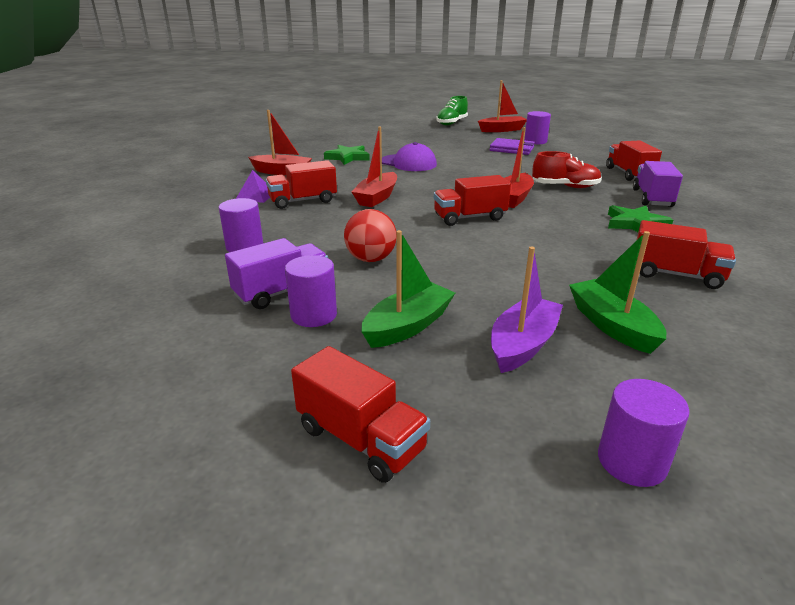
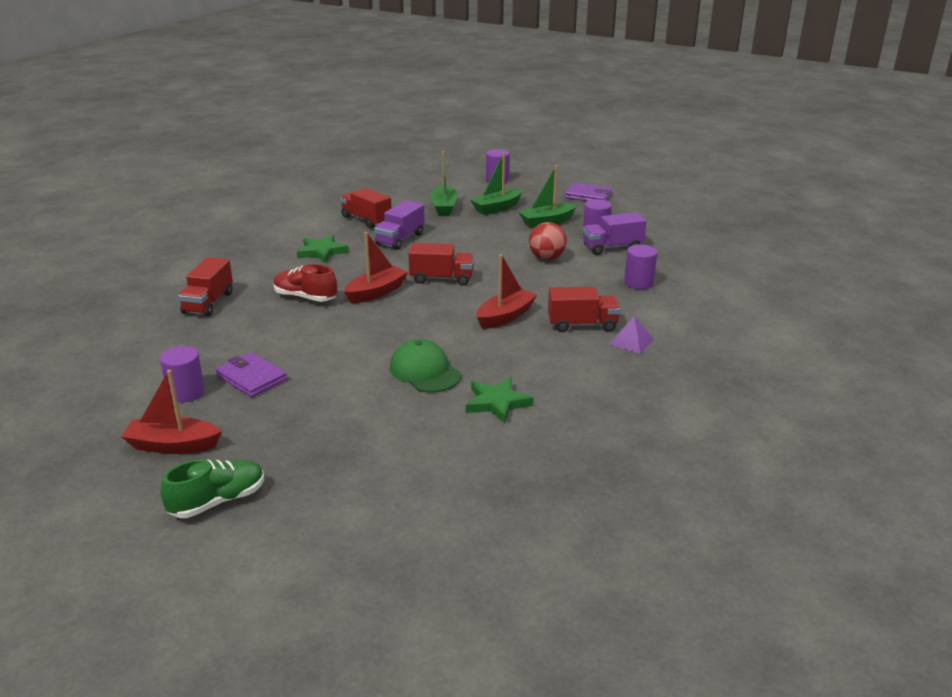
camera: 160 degrees left, 0 degrees up
(282, 172) = (598, 383): red boat -> none
(360, 439) = (588, 196): red truck -> purple wallet
(408, 163) = (425, 371): purple cap -> green cap
(523, 345) = (497, 208): purple boat -> green boat
(652, 198) = (256, 271): purple truck -> purple truck (400, 239)

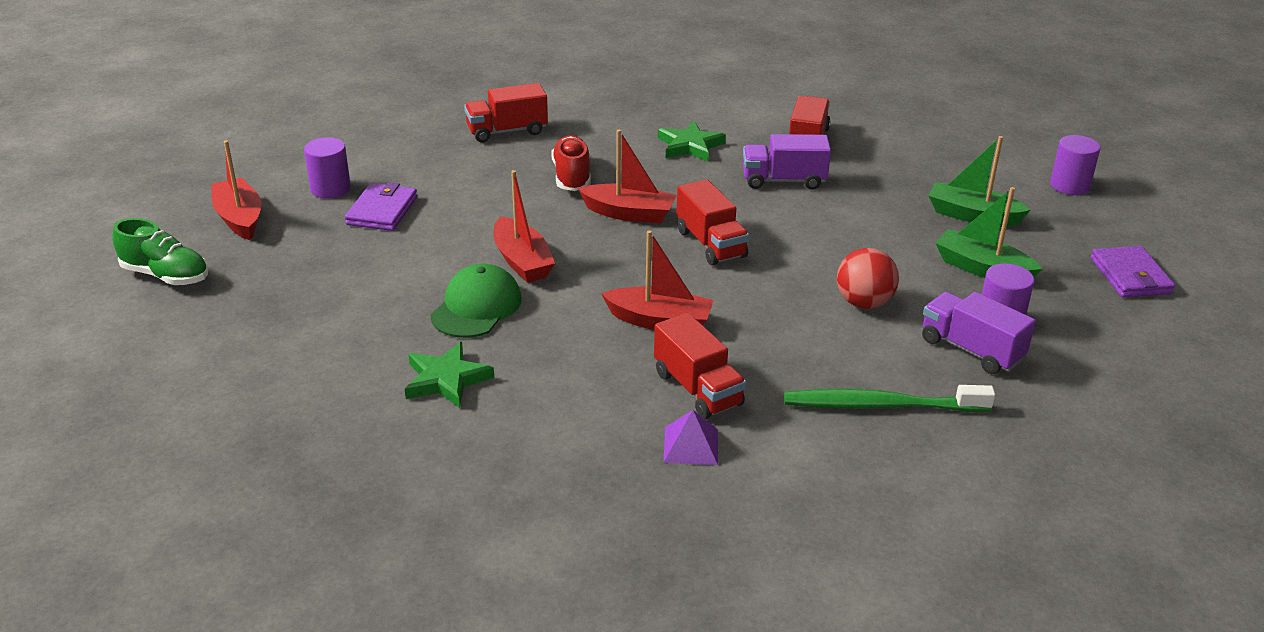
camera: 60 degrees right, 5 degrees up
(388, 342) = (522, 261): none -> red boat
(444, 207) = (917, 177): green boat -> none
(638, 283) = (881, 405): purple cylinder -> green toothbrush

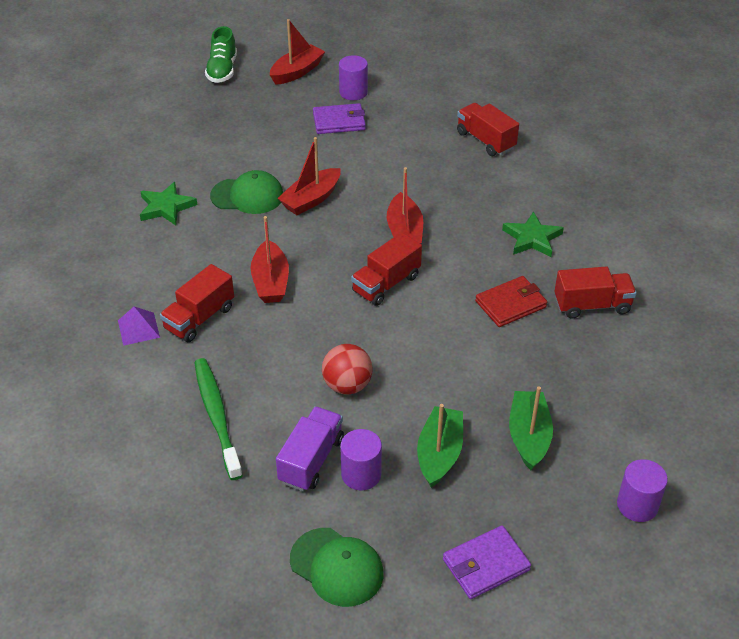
camera: 70 degrees right, 10 degrees up
(572, 177) = (439, 190): red shoe -> none
(783, 181) = (511, 304): purple truck -> red wallet
(1126, 363) = (337, 567): none -> green cap

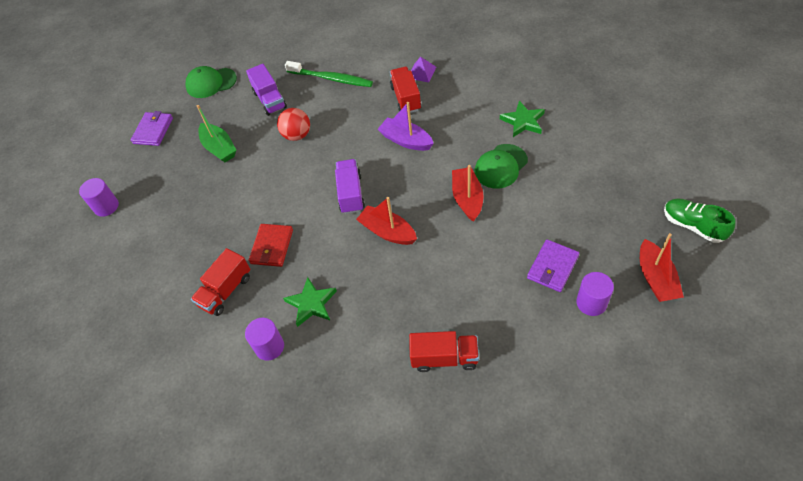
camera: 135 degrees right, 10 degrees up
(270, 281) = (406, 140): red boat -> purple boat
(361, 474) = (242, 113): purple cylinder -> purple cylinder (269, 347)
(386, 284) = (351, 194): red truck -> purple truck
(529, 436) = (186, 190): green boat -> none

